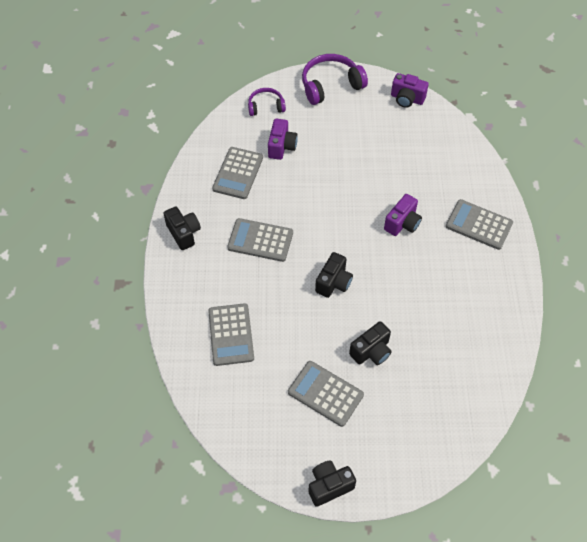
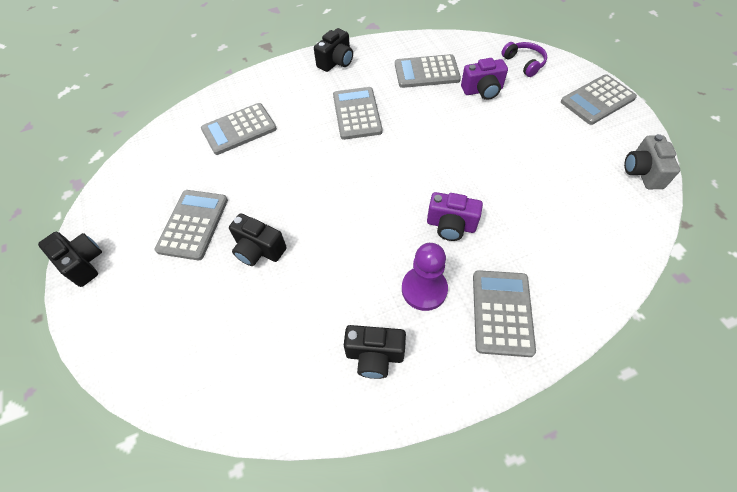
camera: 70 degrees right, 0 degrees up
(330, 85) = (597, 100): purple headphones -> grey calculator
(333, 282) = (334, 187): black camera -> black camera (374, 355)
(407, 99) = (642, 172): purple camera -> grey camera
(446, 259) = (424, 289): none -> purple pawn

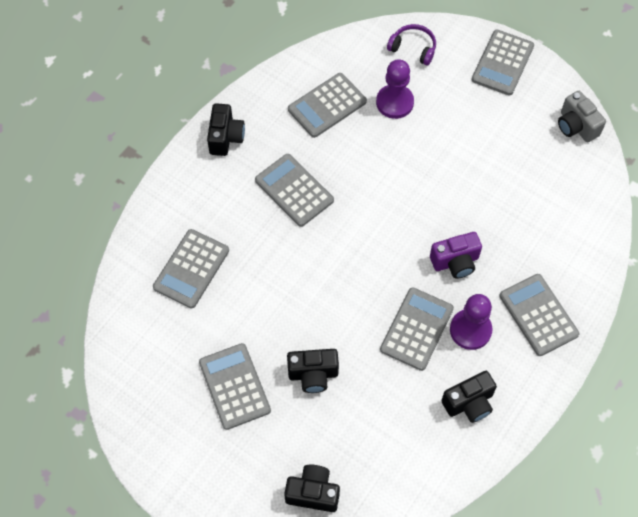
camera: 35 degrees left, 5 degrees up
(83, 263) = (167, 477): black camera -> black camera (313, 493)
(375, 261) = (416, 329): none -> grey calculator
(482, 90) = (394, 102): purple camera -> purple pawn

